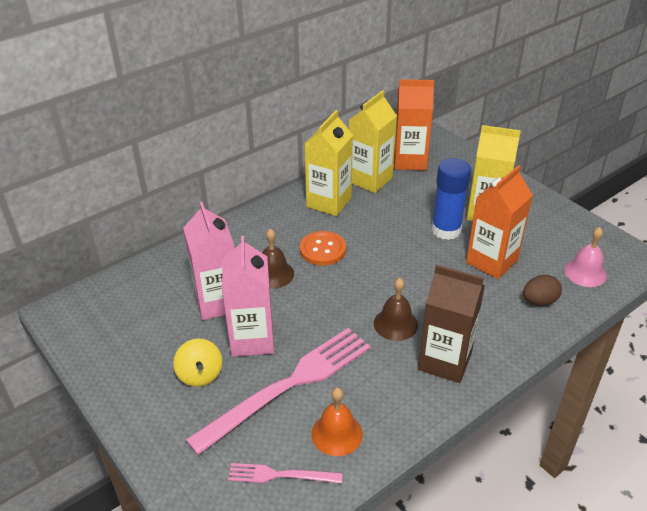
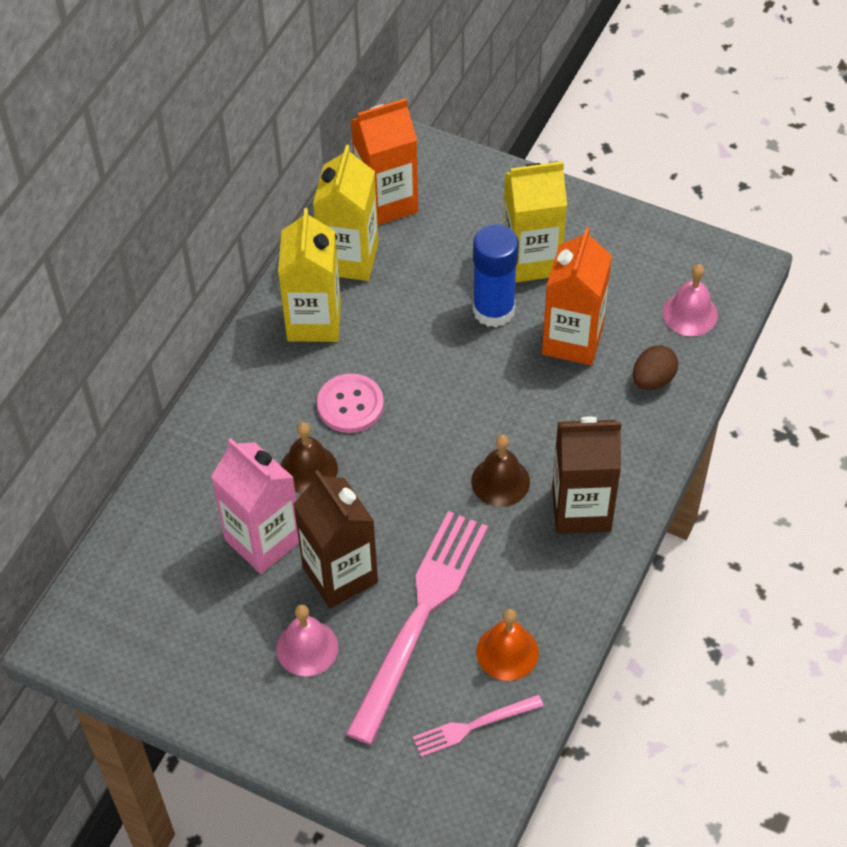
camera: 25 degrees left, 15 degrees up
(200, 375) = (307, 648): yellow spinning top -> pink bell
(252, 339) = (340, 574): pink carton -> brown carton
(322, 249) = (350, 405): orange button -> pink button

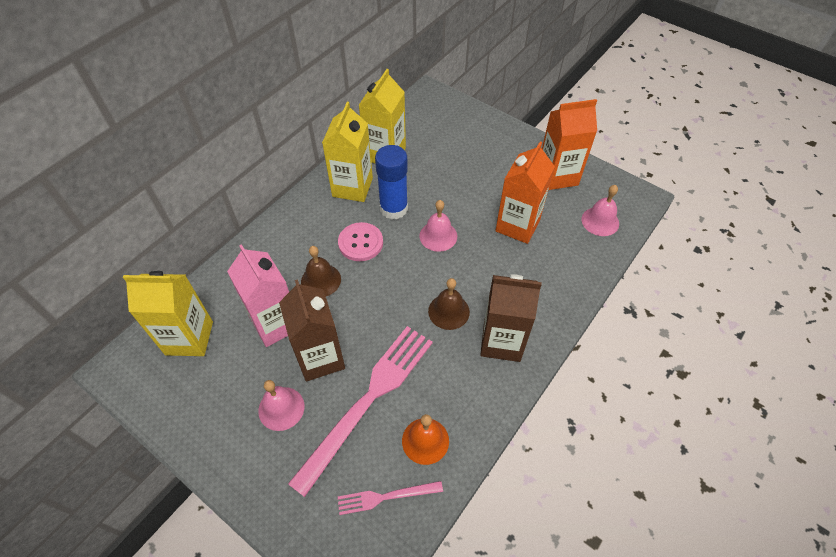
camera: 10 degrees right, 0 degrees up
(387, 202) = (417, 126): orange carton -> orange carton (557, 176)
(461, 375) = (438, 236): none -> pink bell
(493, 310) = (469, 198): blue glue stick -> blue glue stick (393, 208)
(531, 260) = (500, 172): yellow carton -> yellow carton (189, 338)
(653, 380) = (568, 260): brown egg -> none

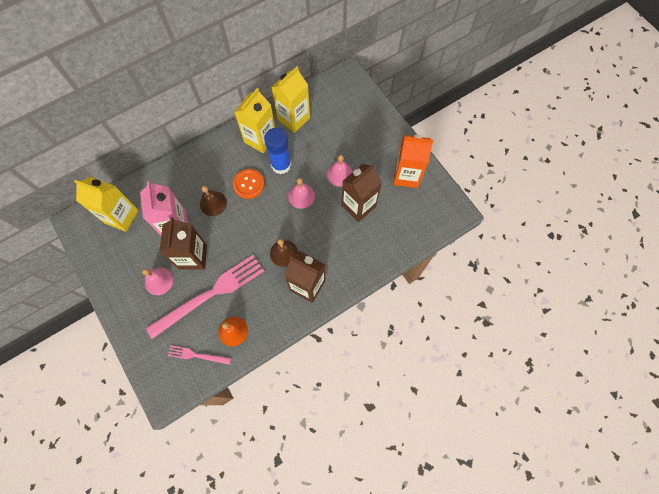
camera: 20 degrees right, 15 degrees up
(360, 243) = (248, 184): pink button -> orange button
(517, 225) = (358, 206): orange carton -> brown carton
(600, 221) = (417, 221): pink bell -> pink bell (339, 174)

